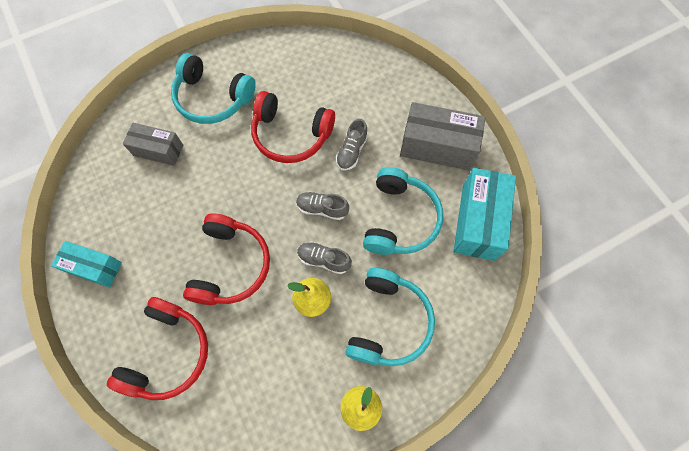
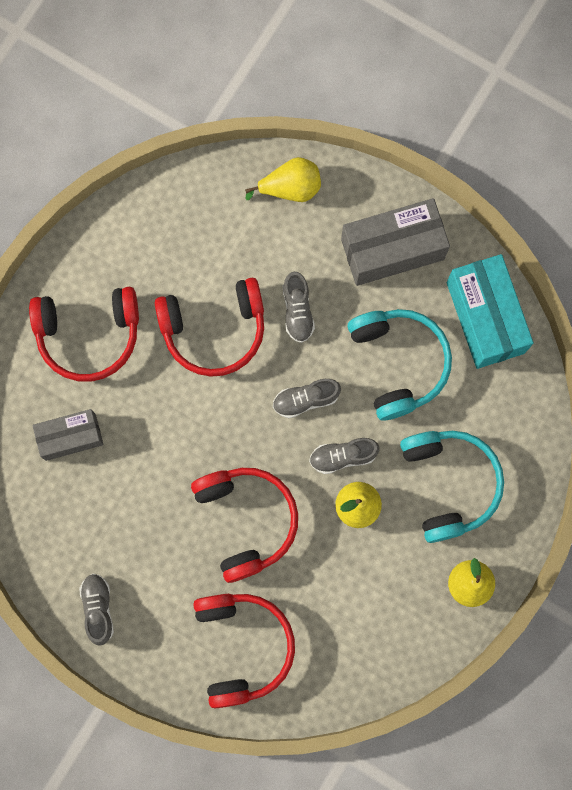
camera: 30 degrees left, 10 degrees up
(94, 267) = (98, 608): turquoise box -> grey shoe
(213, 98) = (89, 335): turquoise headphones -> red headphones
(392, 79) = (290, 188): none -> yellow pear

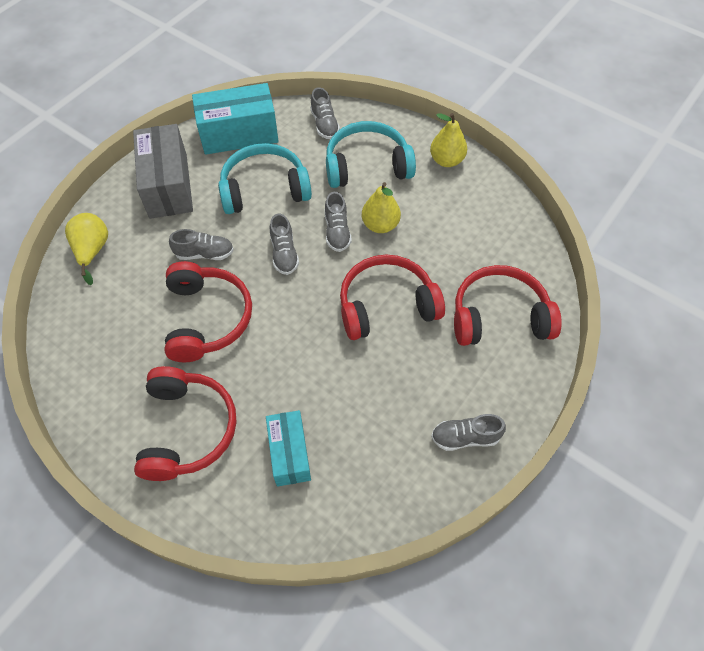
camera: 85 degrees left, 20 degrees down
(70, 437) = (289, 453): grey box -> turquoise box
(514, 423) = (324, 124): none -> grey shoe

